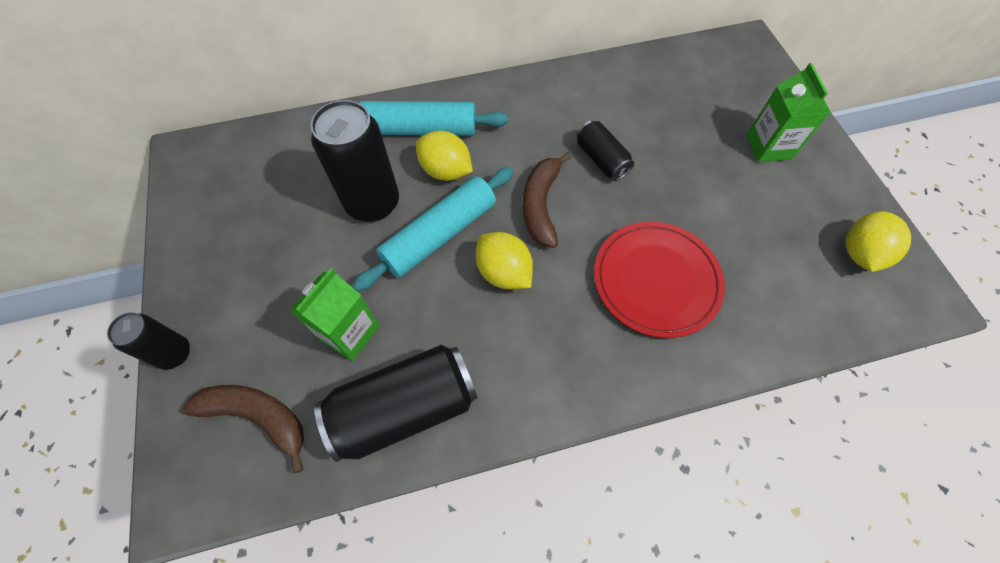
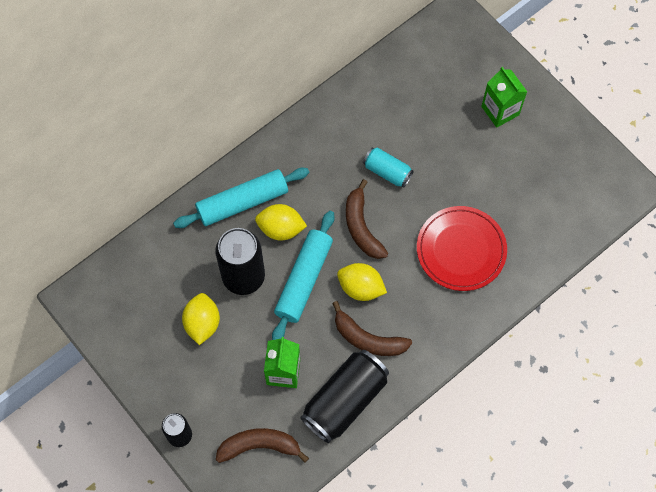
camera: 25 degrees left, 5 degrees up
(480, 339) = (368, 339): none -> brown banana
(601, 159) = (387, 172): black can -> turquoise can
(860, 253) = (583, 173): yellow lemon -> yellow lemon (202, 323)

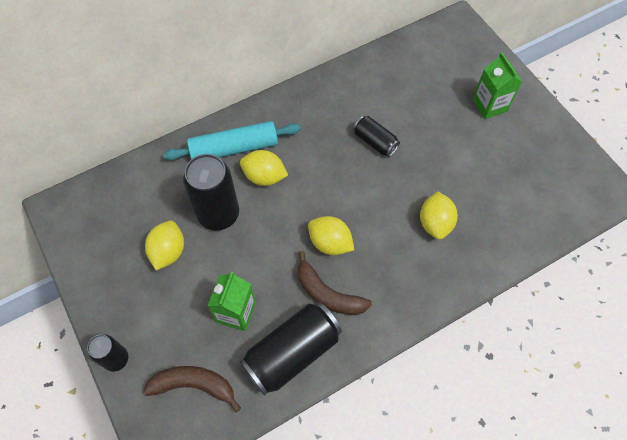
camera: 10 degrees right, 5 degrees down
(304, 280) = (276, 226): turquoise rolling pin -> none
(361, 227) = (341, 187): brown banana -> none
(387, 172) = (375, 142): turquoise can -> black can
(461, 250) = (435, 223): red plate -> yellow lemon

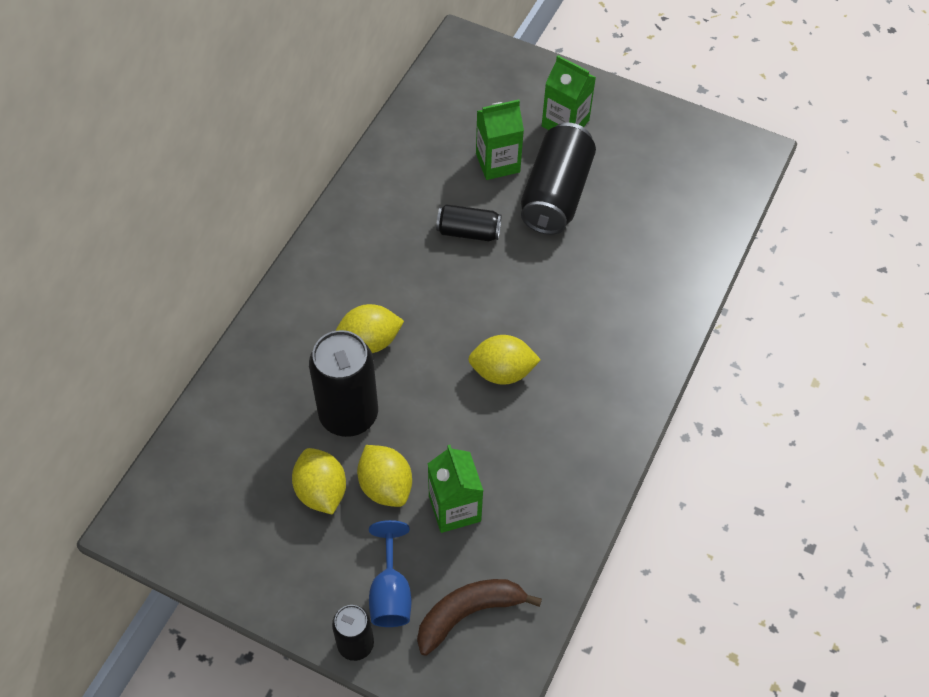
camera: 35 degrees left, 5 degrees down
(159, 340) = (390, 592): none -> blue goblet
(234, 148) = (306, 329): turquoise rolling pin -> none
(292, 353) = (550, 511): black can -> black can (556, 194)
(328, 294) = (541, 427): brown banana -> none
(426, 108) = (497, 163): none -> green carton
(435, 223) = (600, 285): yellow lemon -> yellow lemon (385, 486)

